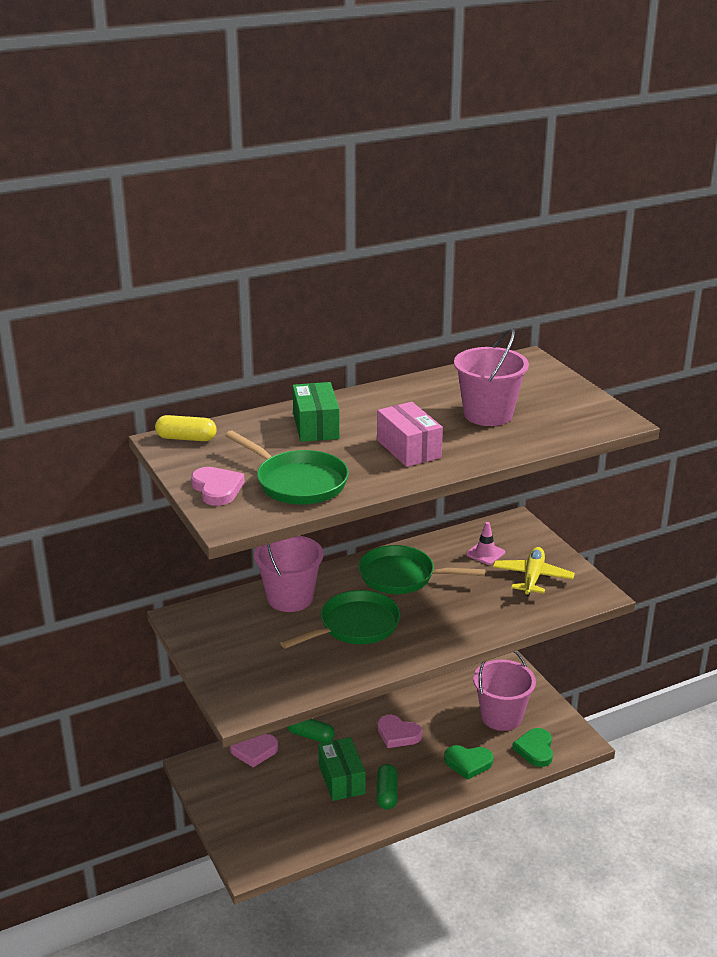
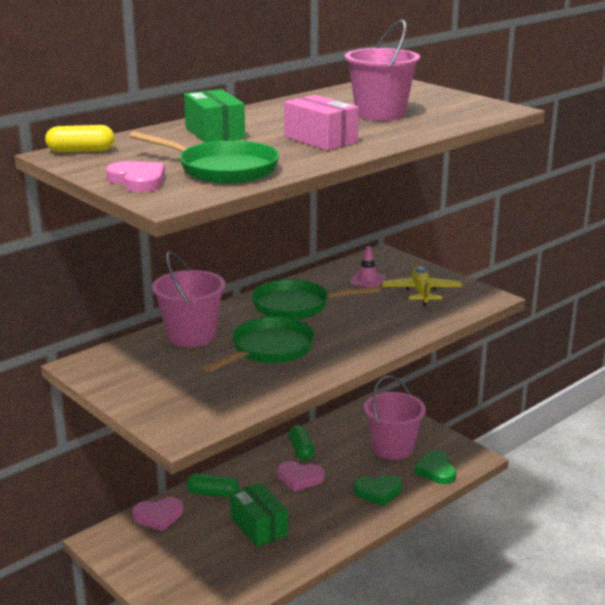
camera: 15 degrees left, 5 degrees down
(387, 794) = (309, 531): green capsule -> green capsule (301, 450)

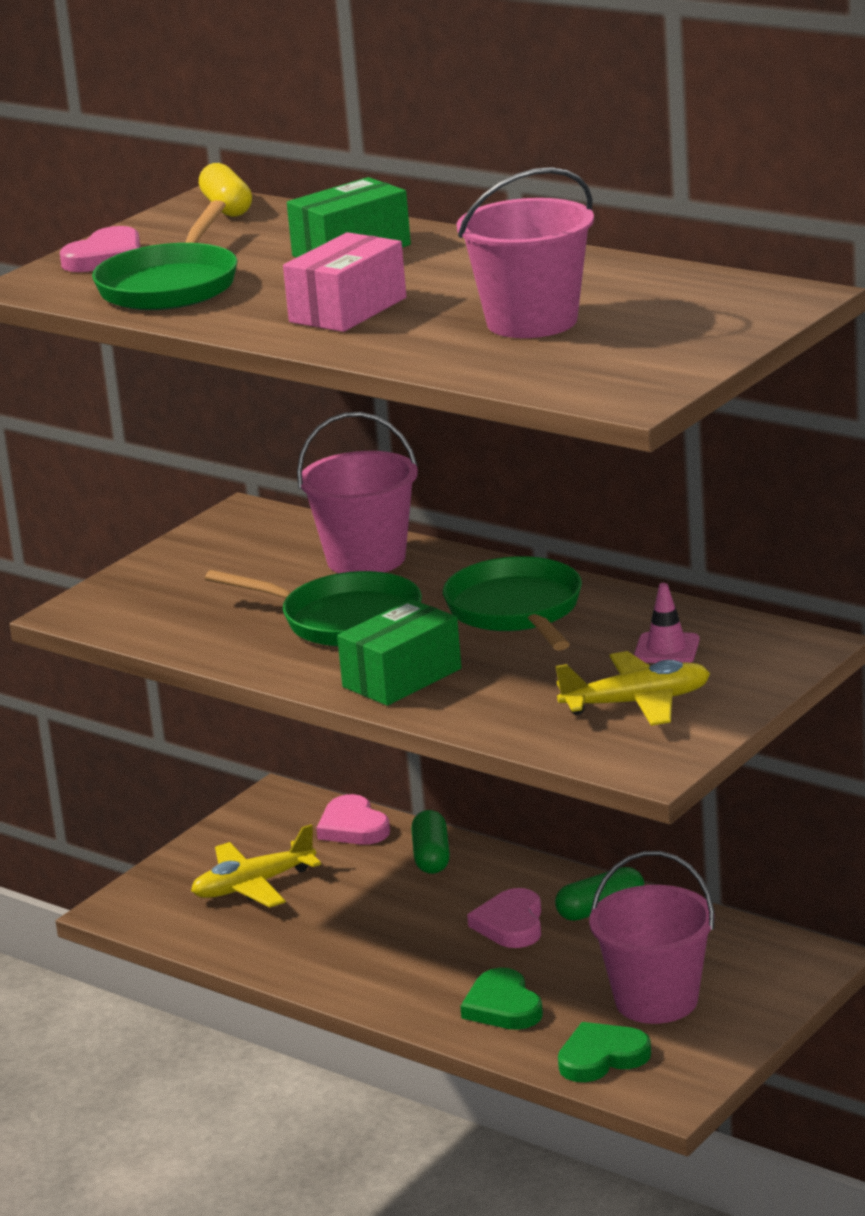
camera: 80 degrees right, 0 degrees up
(200, 561) = (253, 886): none -> yellow plane
(259, 526) = (357, 914): green box -> green box (402, 678)

